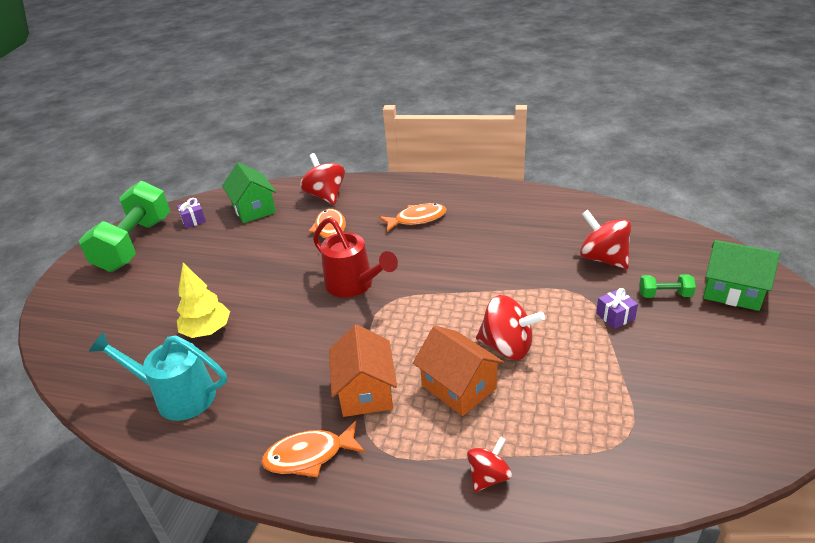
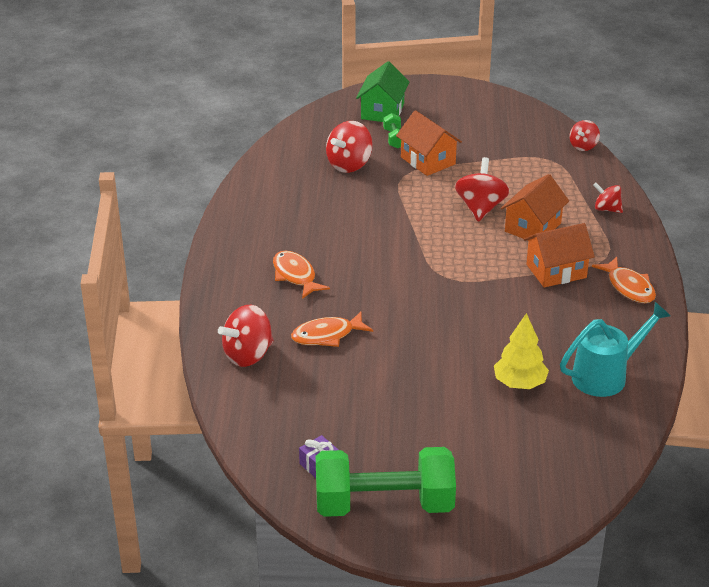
camera: 105 degrees left, 0 degrees up
(177, 396) = (606, 375): turquoise watering can -> turquoise watering can turned 120 degrees counterclockwise
(254, 209) = (285, 413): green house -> none
(354, 285) = (423, 300): red watering can -> none
(615, 316) = (428, 161): purple gift -> orange house
(671, 490) = (583, 146): none -> red spinning top

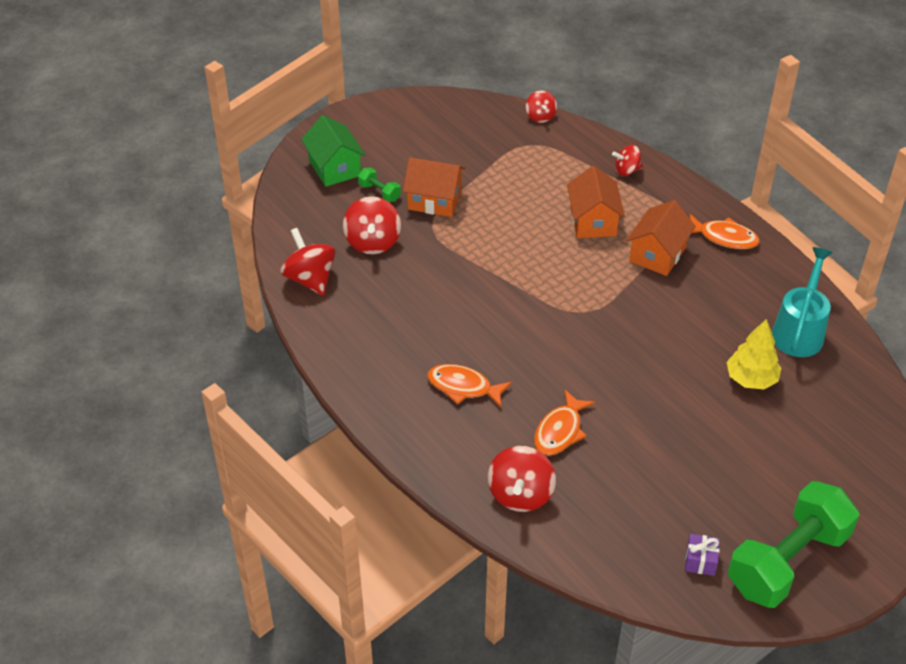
camera: 40 degrees left, 10 degrees up
(480, 208) = (532, 225): red spinning top -> red spinning top (310, 279)

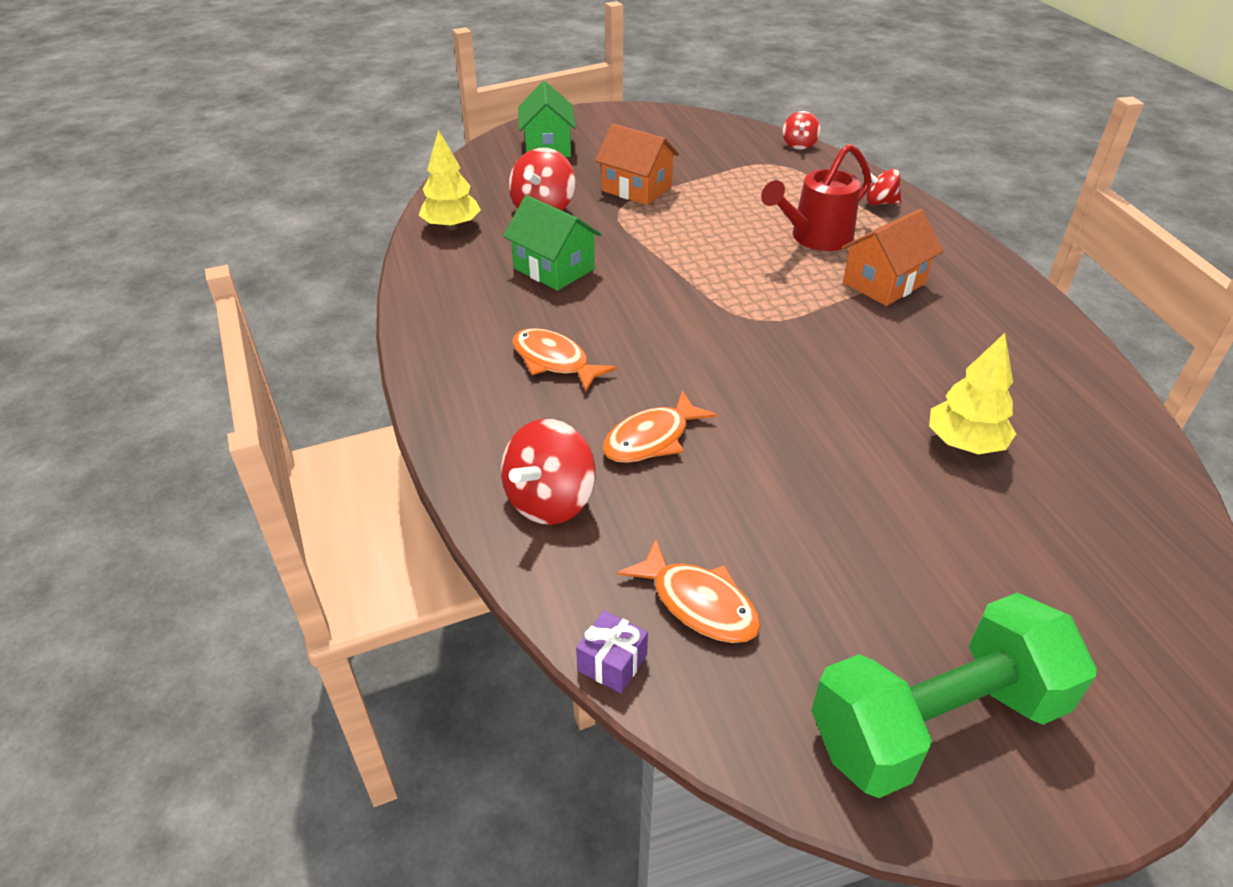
camera: 20 degrees right, 5 degrees down
(310, 279) = (452, 226): red spinning top -> yellow tree
(379, 192) = (580, 173): green dumbbell -> none
(415, 302) = (554, 268): none -> green house
(593, 221) = (815, 238): orange house -> red watering can
(700, 561) = (780, 674): purple gift -> purple gift (612, 663)
(724, 237) = (982, 284): orange fish -> orange fish (698, 603)
(799, 331) = (1060, 403): turquoise watering can -> none

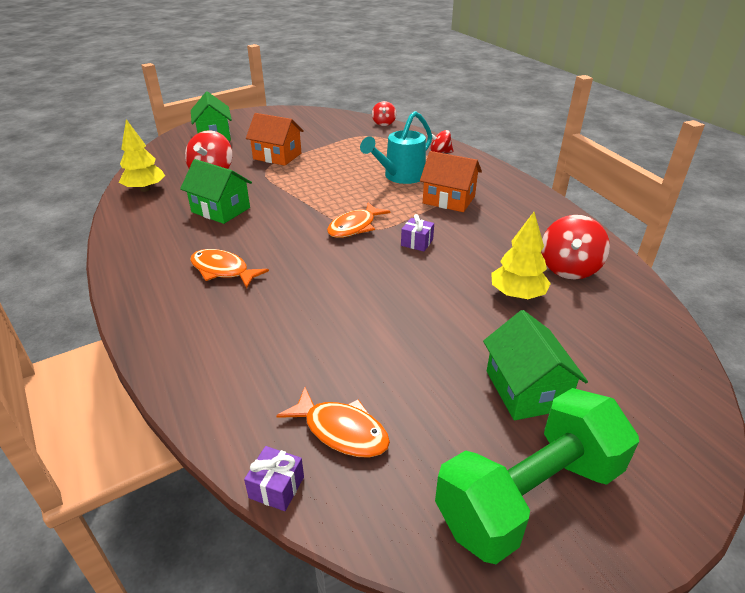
camera: 10 degrees left, 5 degrees down
(550, 501) = (222, 369): red spinning top -> red spinning top (568, 268)
(651, 439) = (297, 316): orange fish -> orange fish (354, 227)
(815, 238) = (400, 177): red watering can -> turquoise watering can
(828, 347) = (417, 242): none -> purple gift
(884, 283) = (449, 200): orange house -> orange house turned 75 degrees clockwise
(954, 583) = (526, 390): none -> green house

